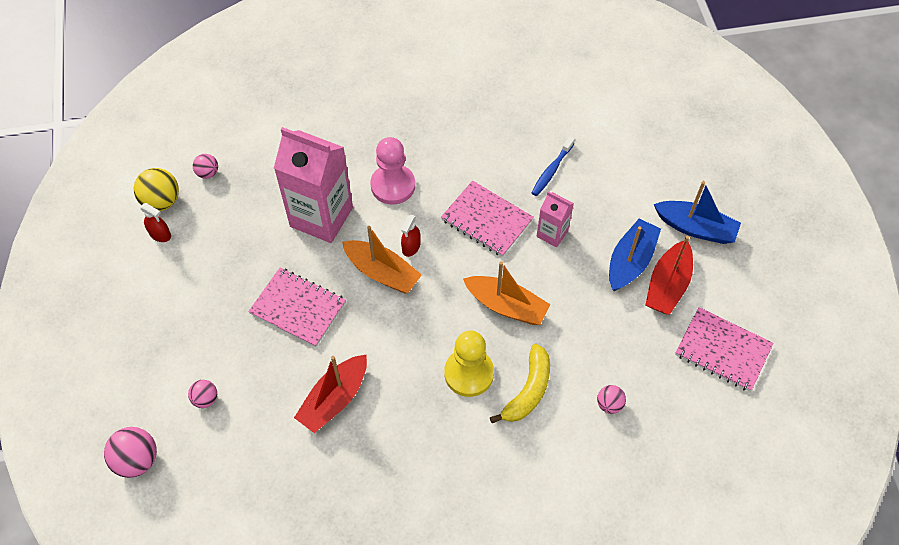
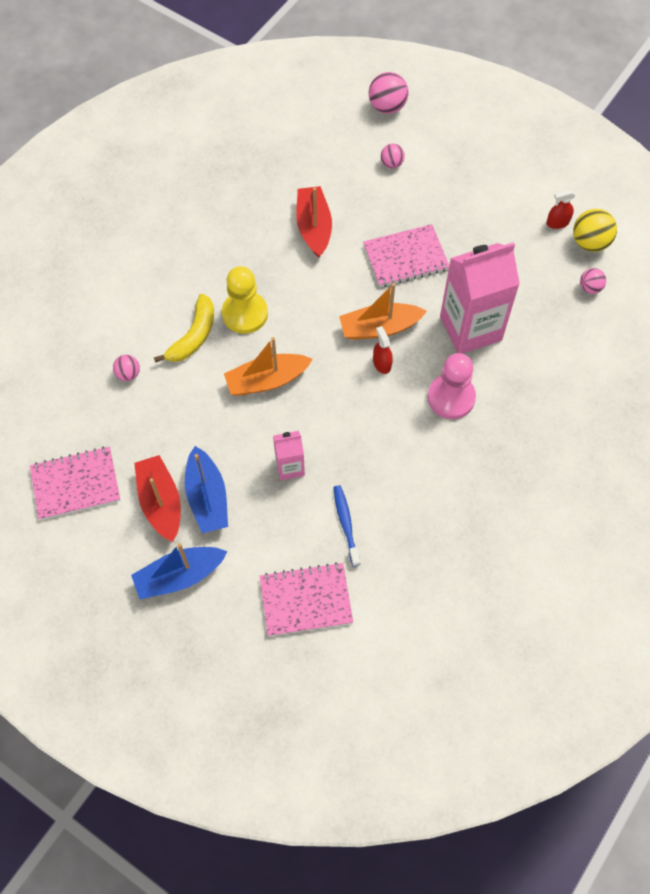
camera: 135 degrees right, 5 degrees up
(486, 220) = (350, 433): pink notebook -> pink notebook (306, 600)
(528, 391) = (193, 336): yellow banana -> yellow banana turned 135 degrees counterclockwise

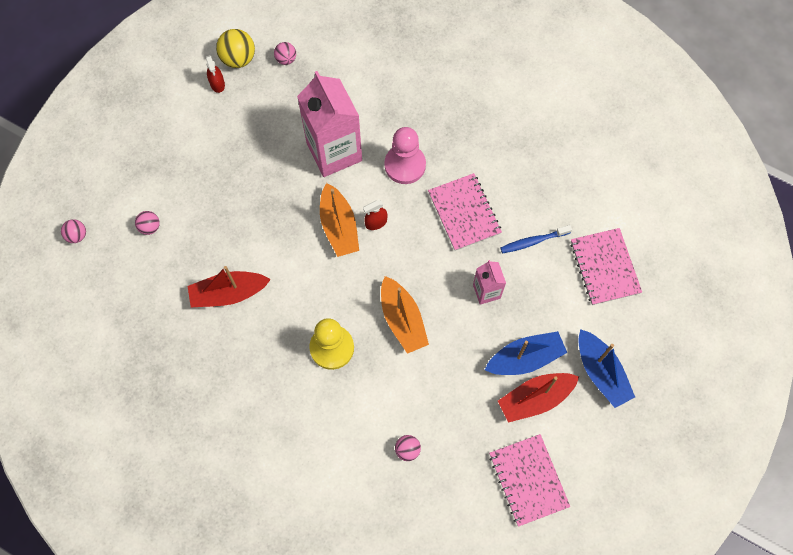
camera: 95 degrees left, 5 degrees up
(193, 336) = (360, 393): yellow banana -> none
(387, 107) = (77, 235): pink ball -> pink ball, size x0.59
(405, 257) = (260, 209): pink notebook -> pink notebook (464, 213)

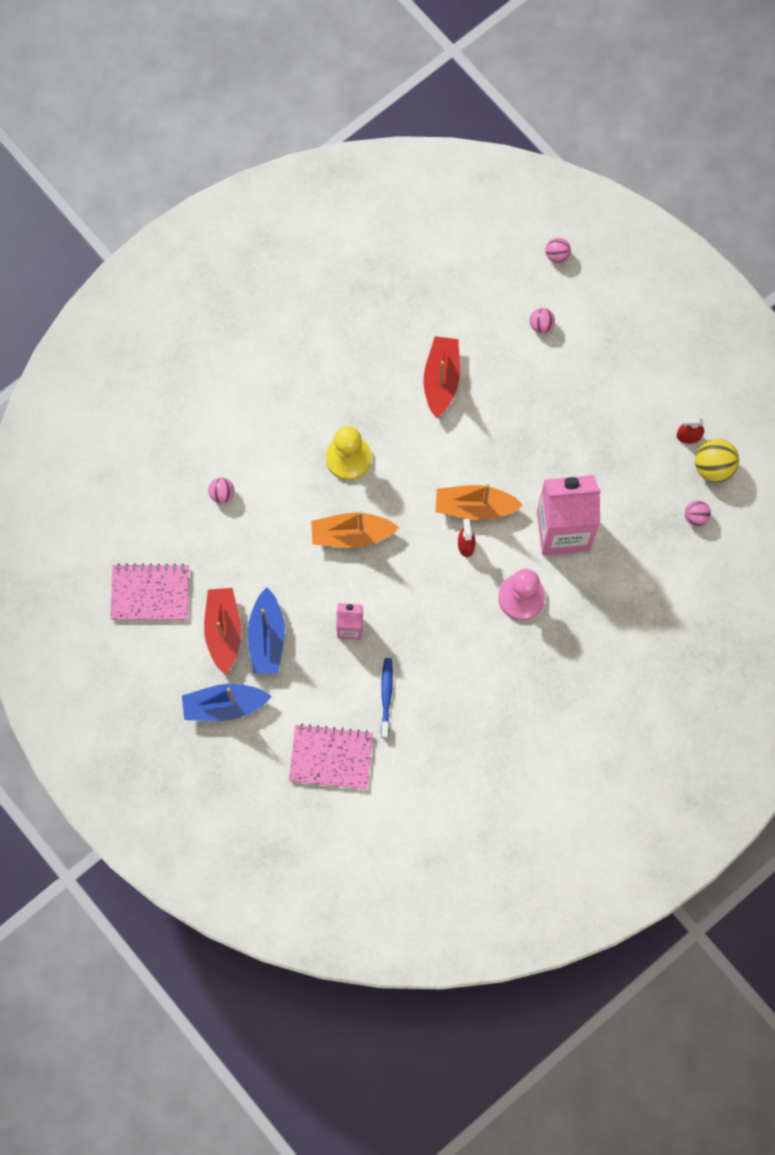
camera: 110 degrees right, 5 degrees up
(464, 213) = (444, 638): pink notebook -> none

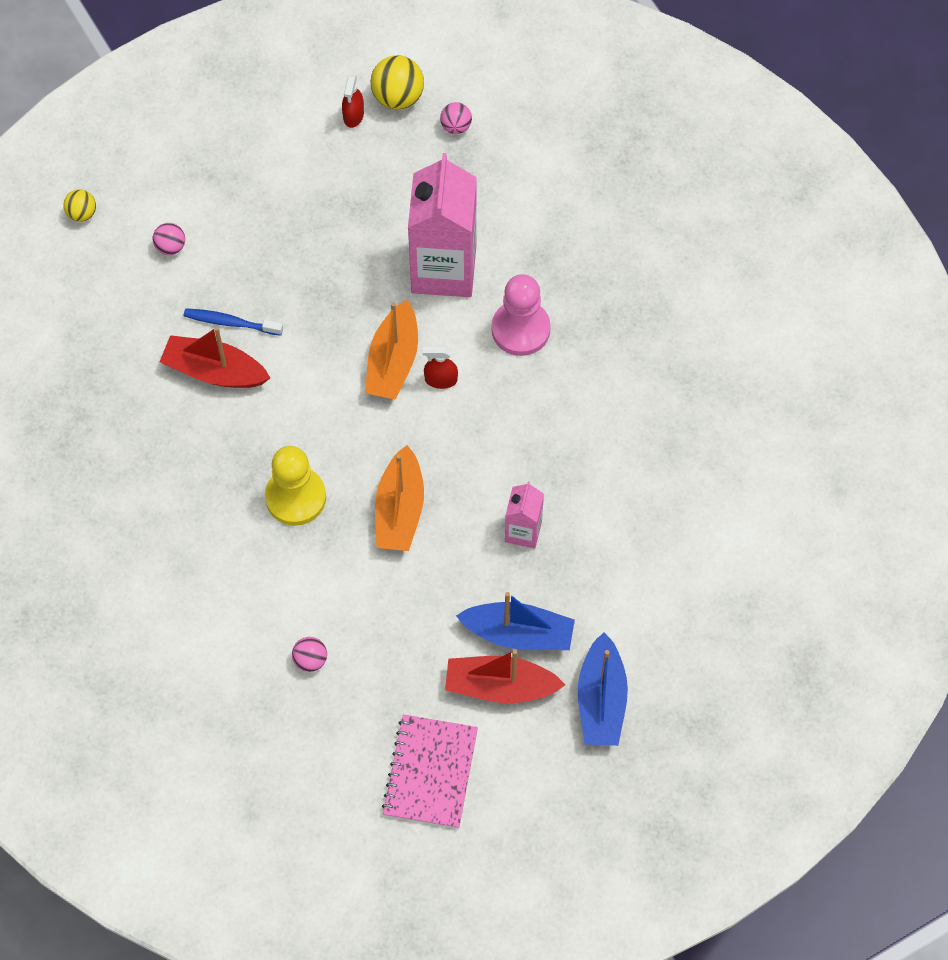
camera: 80 degrees left, 10 degrees down
(331, 757) = (690, 581): pink notebook -> none
(386, 696) = (620, 503): blue toothbrush -> blue toothbrush (230, 322)
(556, 255) = (82, 214): pink ball -> yellow ball

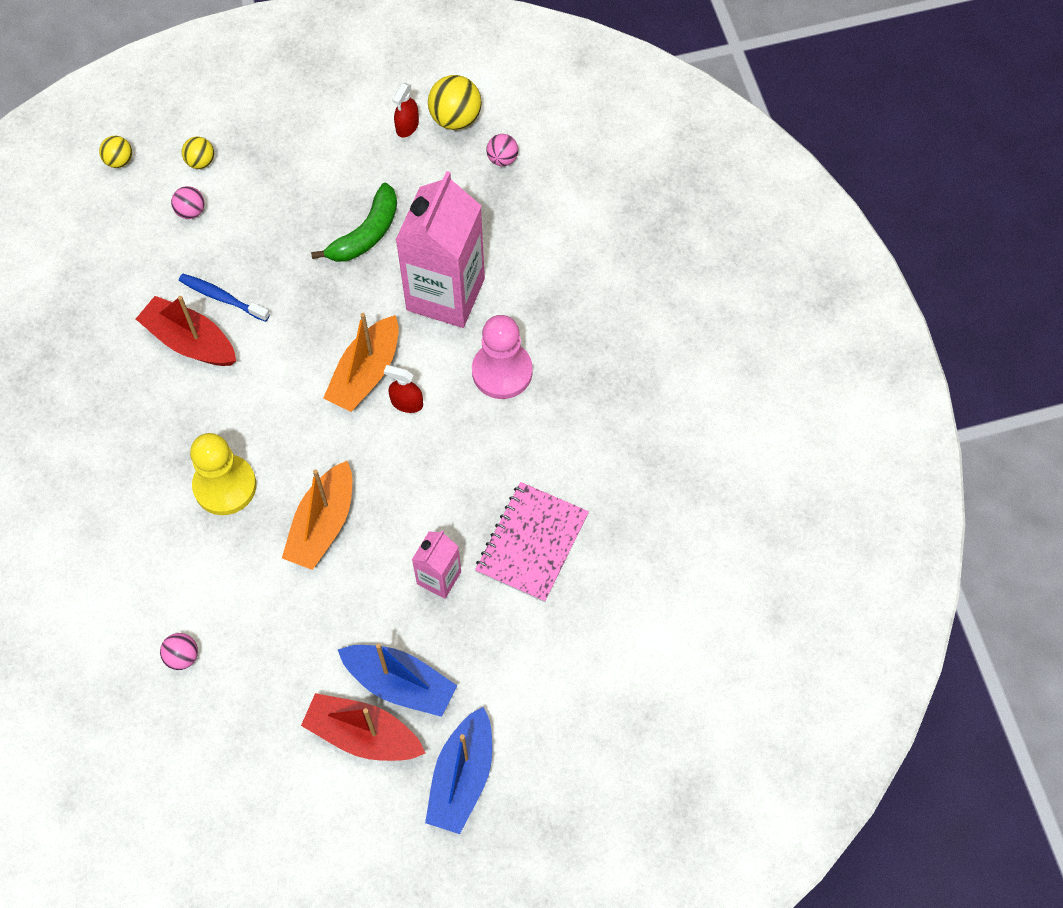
camera: 15 degrees right, 0 degrees up
(163, 196) = (201, 162): none -> yellow ball
(348, 229) = (366, 234): none -> green banana
(430, 772) = (262, 808): pink notebook -> pink notebook (532, 543)

